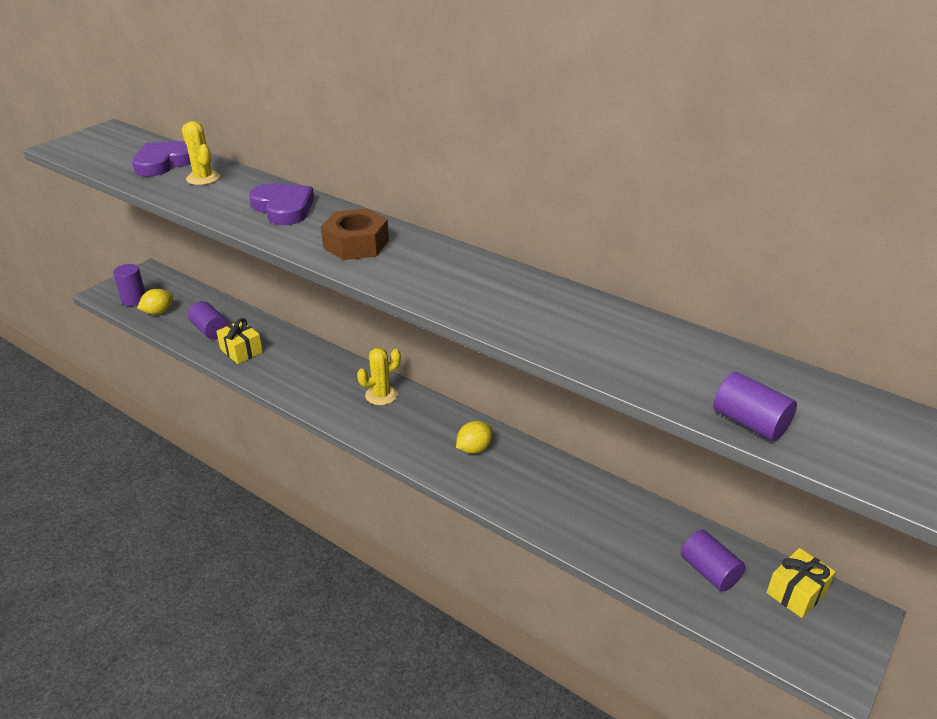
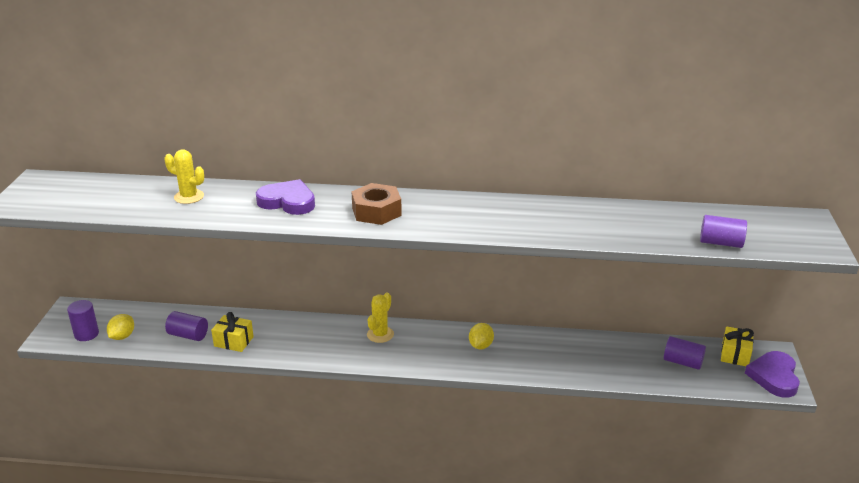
camera: 30 degrees left, 5 degrees down
(164, 163) = (135, 193): purple heart -> purple heart (774, 377)

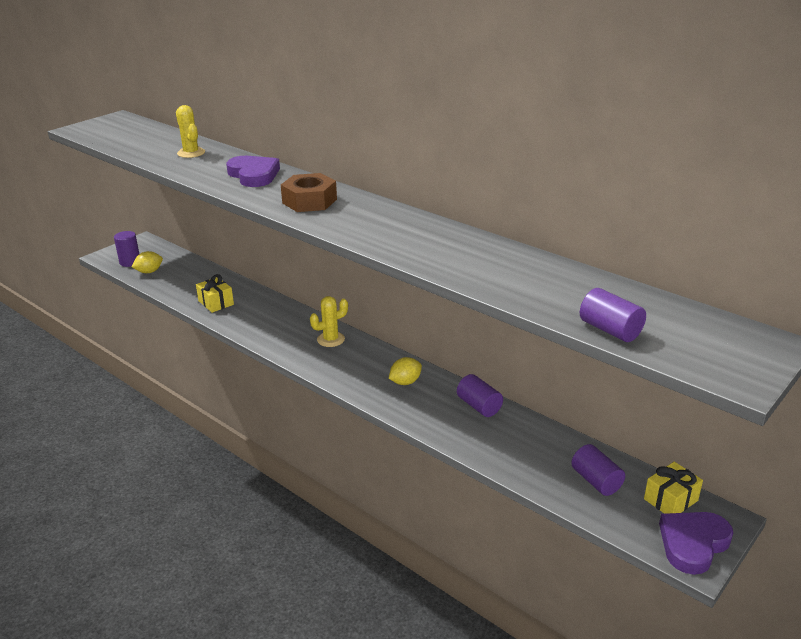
camera: 35 degrees right, 0 degrees up
(188, 335) = (191, 287): purple cylinder -> purple cylinder (479, 406)

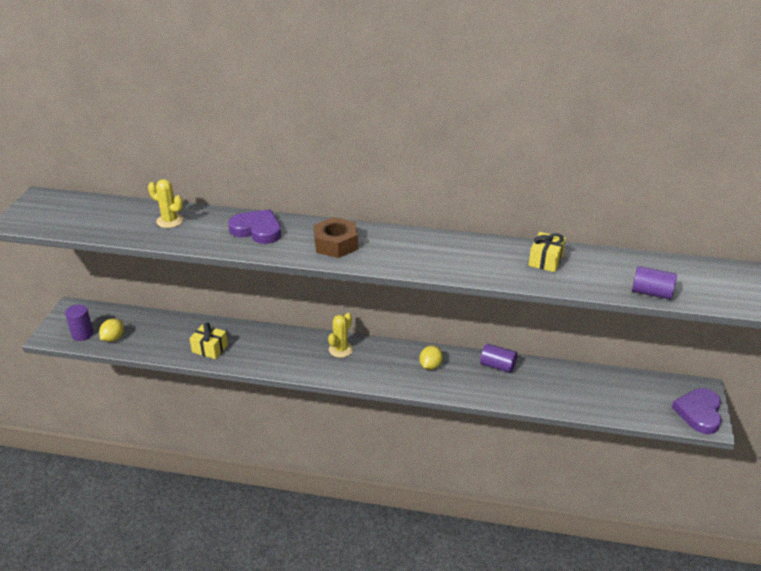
camera: 30 degrees left, 5 degrees up
(596, 481) = (615, 393): purple cylinder -> none
(670, 500) = (665, 388): yellow gift -> yellow gift (545, 260)

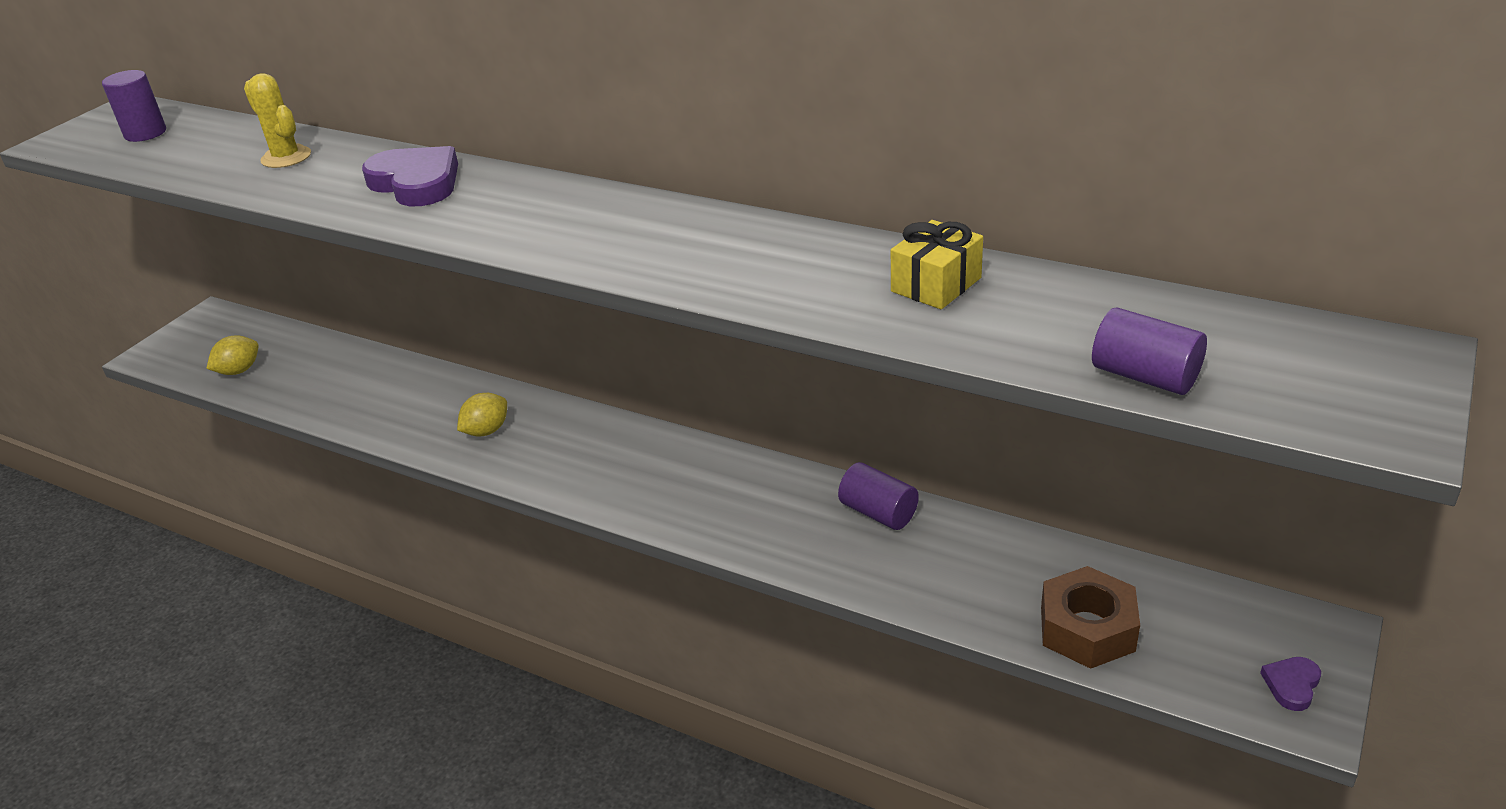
camera: 20 degrees right, 0 degrees up
(82, 334) = (198, 358): purple cylinder -> purple cylinder (145, 133)
(210, 348) = (376, 407): yellow gift -> none
(336, 244) = (535, 217): brown nut -> brown nut (1087, 629)
(340, 349) = (595, 439): yellow cactus -> none
(430, 366) = (744, 493): yellow lemon -> yellow lemon (486, 431)
(699, 413) = (1291, 685): purple heart -> purple heart, size x0.49

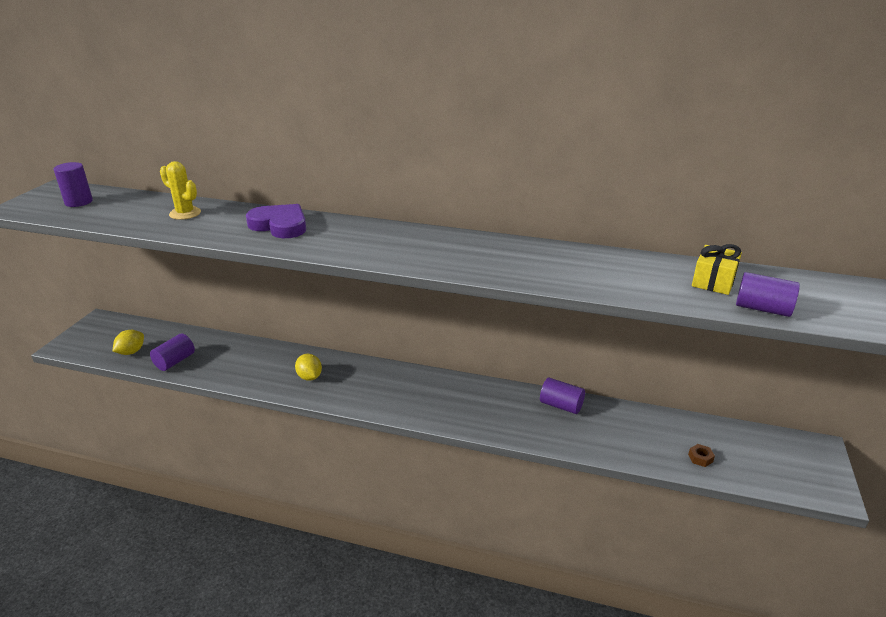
camera: 15 degrees left, 5 degrees down
(296, 390) = (175, 361): none -> purple cylinder
(486, 431) = (309, 377): yellow lemon -> yellow lemon turned 60 degrees counterclockwise
(936, 285) = (622, 268): yellow gift -> yellow gift (713, 281)
(1087, 629) = (700, 458): brown nut -> brown nut, size x0.42
(1291, 685) = (816, 477): purple heart -> none

